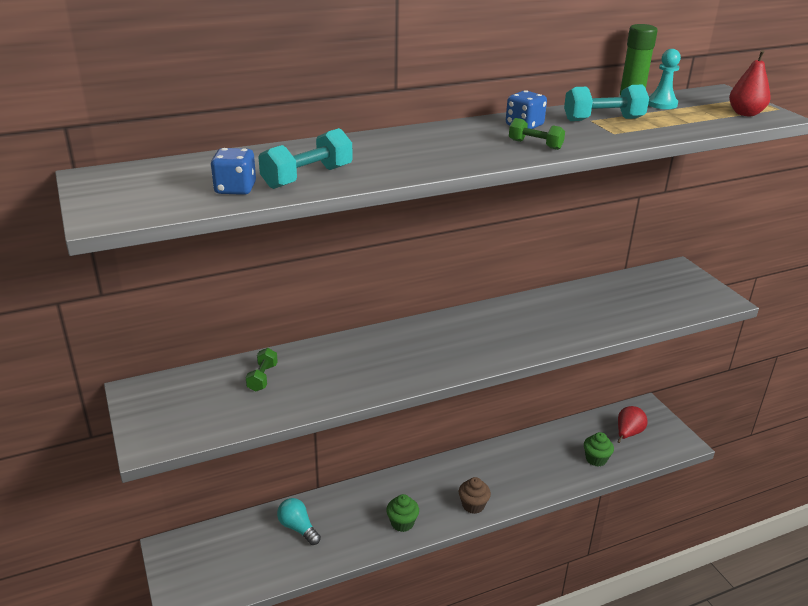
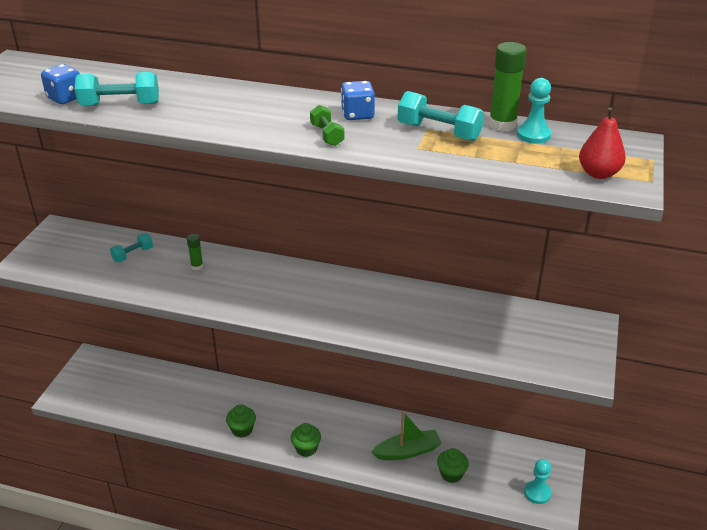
camera: 40 degrees right, 5 degrees up
(262, 378) = (133, 255): green dumbbell -> turquoise dumbbell
(298, 528) = (174, 391): turquoise light bulb -> none
(342, 359) = (197, 266): none -> green glue stick
(473, 505) = (306, 448): brown cupcake -> green cupcake
(548, 461) = (407, 451): none -> green boat
(628, 433) = (510, 471): red pear -> none
(661, 438) = (537, 493): none -> turquoise pawn

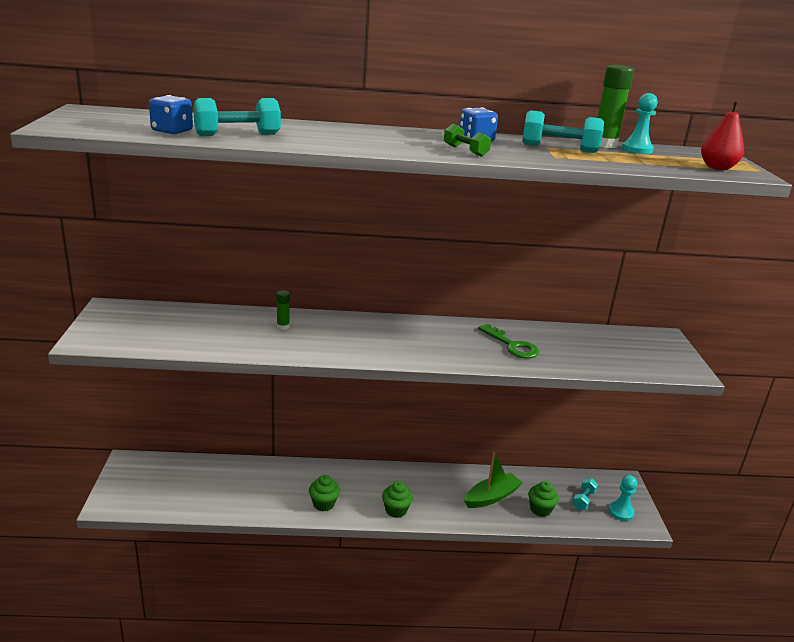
camera: 20 degrees left, 10 degrees down
(133, 255) = (208, 322): turquoise dumbbell -> turquoise dumbbell (583, 500)
(409, 315) = (512, 345): none -> green key

